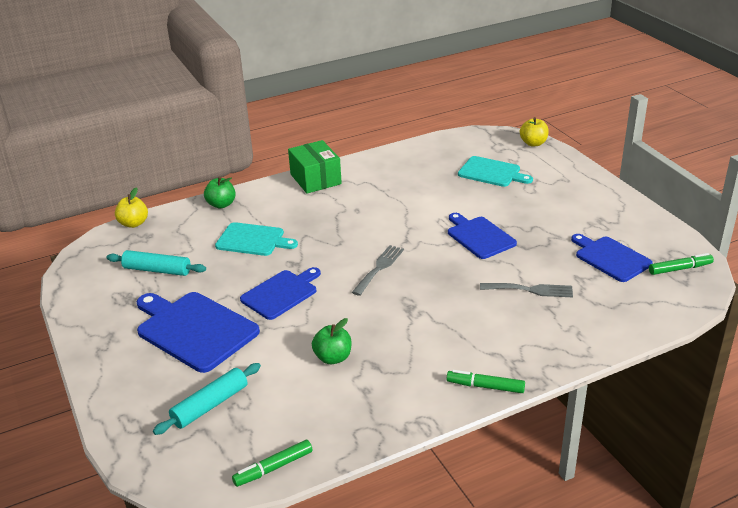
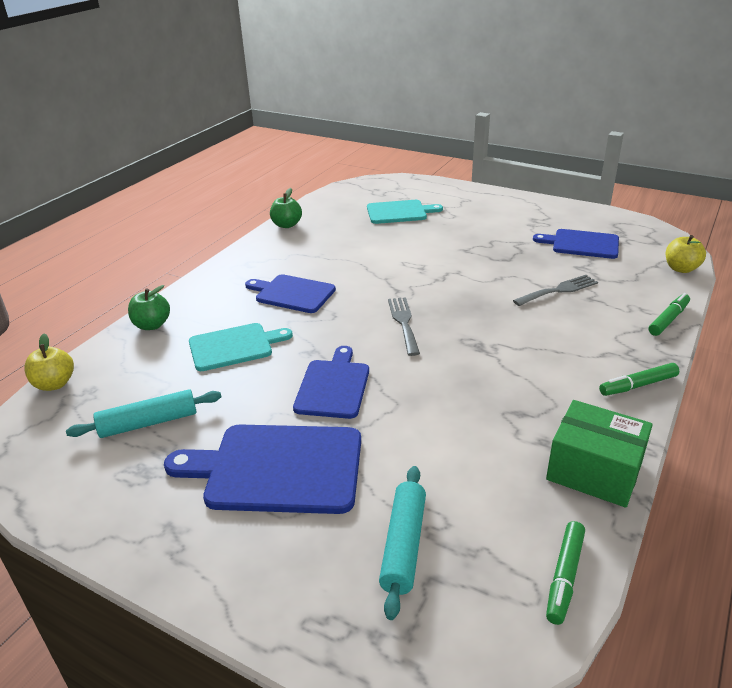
camera: 35 degrees left, 0 degrees up
(315, 179) = (234, 268): green box -> green box (594, 471)
(333, 358) = (470, 425): green apple -> green apple (287, 225)
(479, 236) = (458, 264): blue cutting board -> blue cutting board (292, 293)
(533, 143) = (404, 181): yellow apple -> yellow apple (681, 269)
(679, 269) = (639, 234): green marker -> green marker (668, 319)

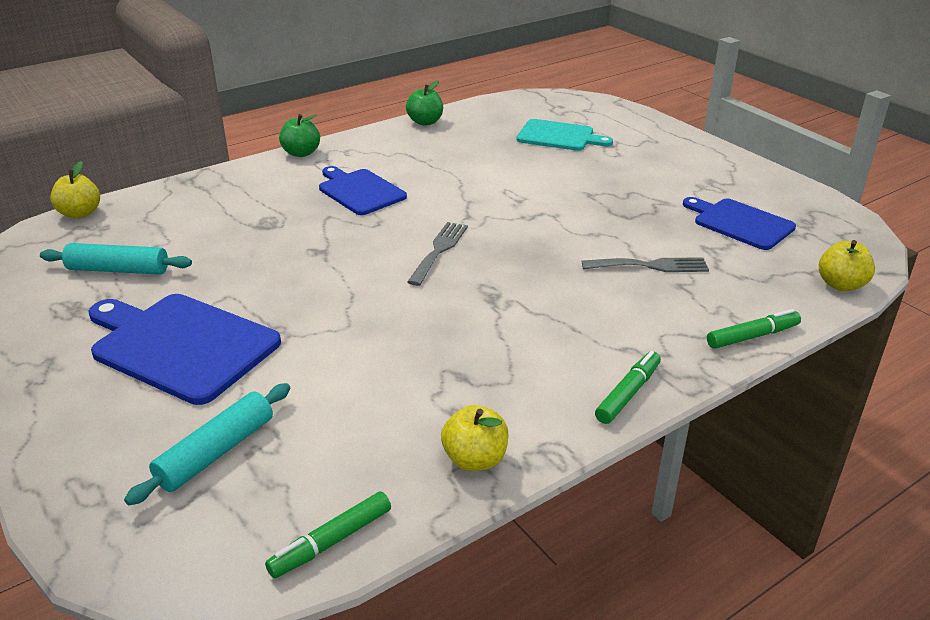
camera: 25 degrees right, 0 degrees up
(152, 325) = (205, 185): green apple -> green apple (301, 153)
(234, 346) = (255, 225): turquoise cutting board -> none
(333, 386) = (306, 289): blue cutting board -> none
(594, 471) = (475, 459): green box -> yellow apple
(638, 385) = (628, 393): green marker -> green marker turned 120 degrees clockwise

